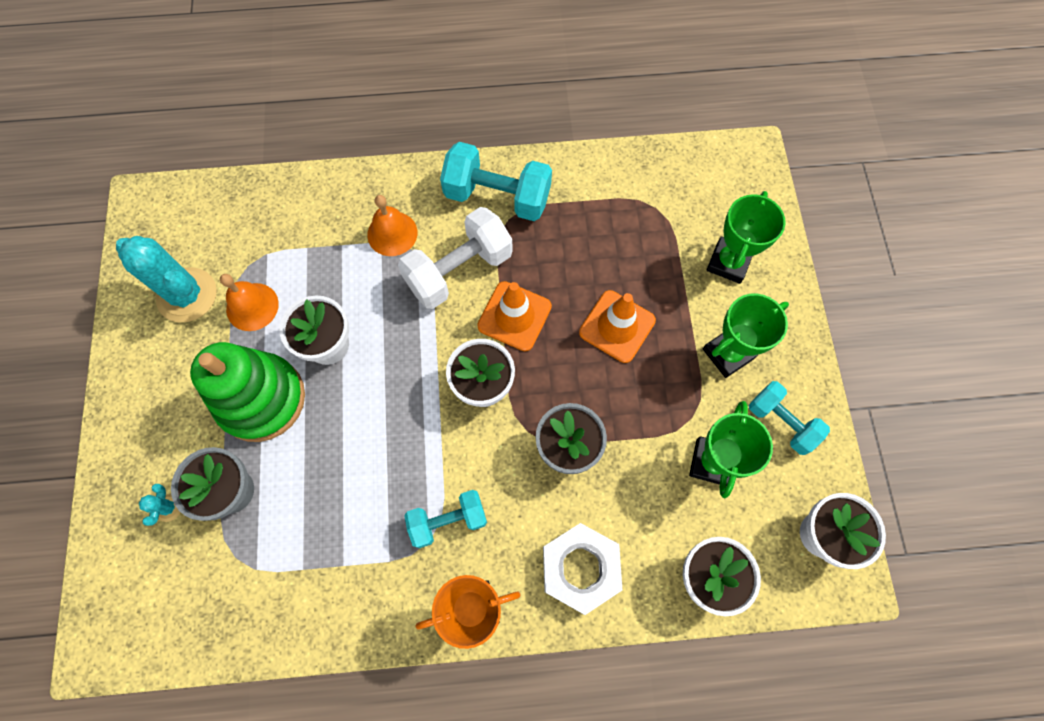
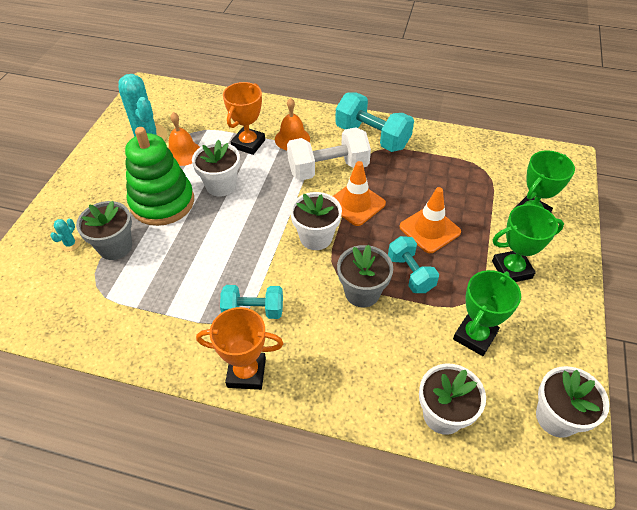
camera: 20 degrees right, 20 degrees down
(336, 261) = (248, 144): none -> orange trophy
(580, 568) = (340, 374): white nut -> none
(781, 422) = (543, 326): turquoise dumbbell -> turquoise dumbbell (410, 273)

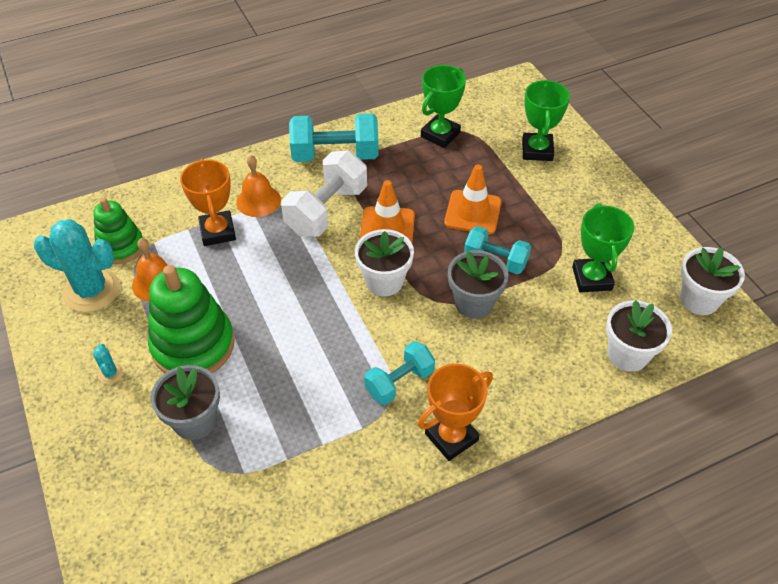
camera: 40 degrees left, 0 degrees up
(70, 244) = (139, 452): turquoise cactus -> turquoise cactus (110, 373)
(187, 121) = (121, 246): none -> green stacking toy
(221, 185) = (237, 290): white flower pot -> none
(511, 269) = (567, 206): green trophy -> green trophy (440, 135)

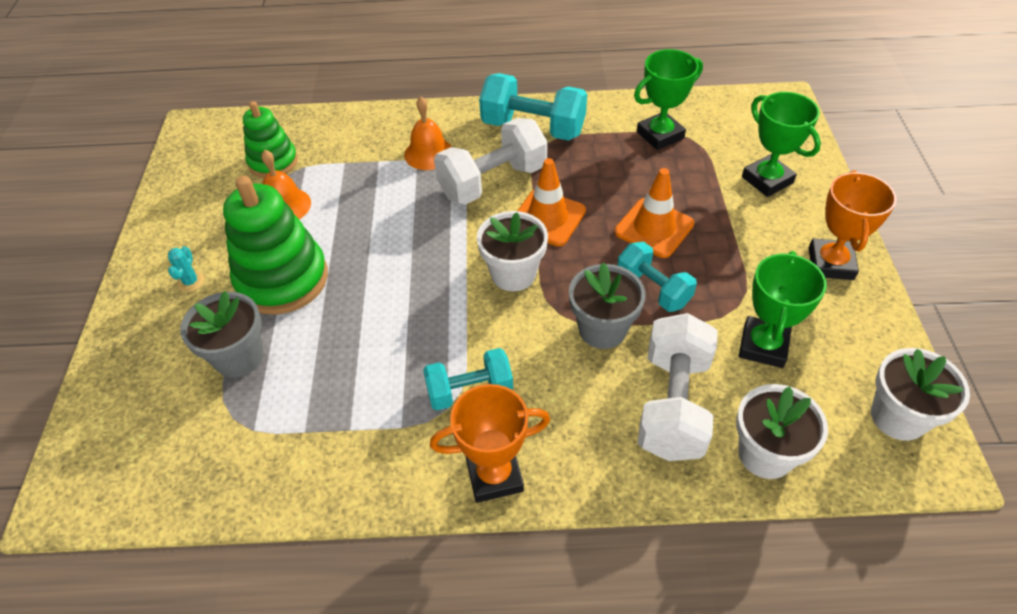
camera: 25 degrees right, 0 degrees up
(91, 290) = (222, 196): turquoise cactus -> none
(218, 232) = (371, 173): orange trophy -> orange trophy (830, 263)
(537, 150) = (767, 180): green trophy -> green trophy turned 60 degrees counterclockwise
(551, 342) = (673, 405): none -> white dumbbell

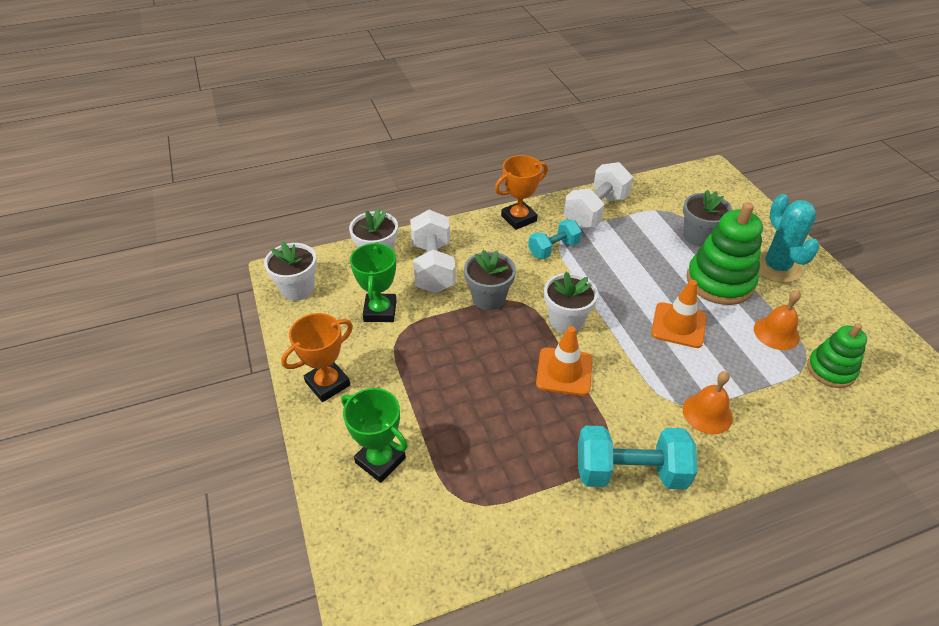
camera: 160 degrees right, 5 degrees down
(191, 282) = (776, 267): turquoise cactus -> turquoise cactus, size x2.41
(492, 182) = (629, 396): white dumbbell -> white dumbbell (595, 211)
(653, 289) = (462, 332): turquoise dumbbell -> none
(654, 228) = (474, 383): orange traffic cone -> orange traffic cone (678, 325)
(660, 135) = (496, 496): green trophy -> none
(830, 263) = (327, 383): orange trophy -> orange trophy turned 60 degrees clockwise

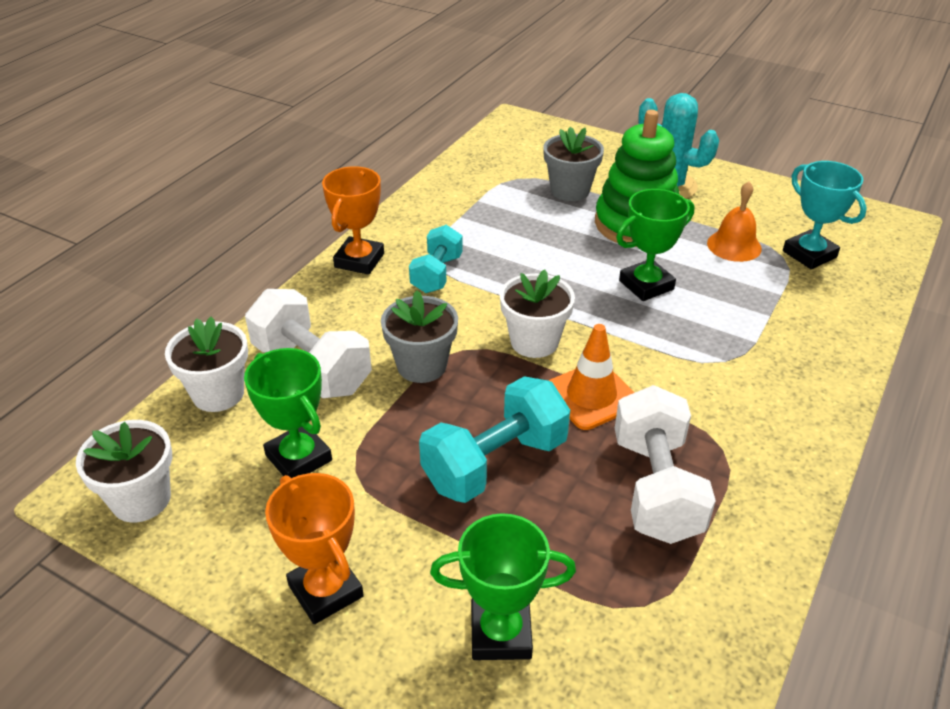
camera: 40 degrees left, 5 degrees down
(327, 383) = (325, 591): orange trophy -> orange trophy turned 45 degrees counterclockwise
(595, 211) = (439, 213): white dumbbell -> white dumbbell (656, 488)
(630, 472) = (762, 454): turquoise dumbbell -> turquoise dumbbell (495, 463)
(678, 325) = (646, 285): orange traffic cone -> green trophy
(707, 413) = (762, 353): orange bell -> none
(830, 370) = (809, 254): green stacking toy -> turquoise trophy

